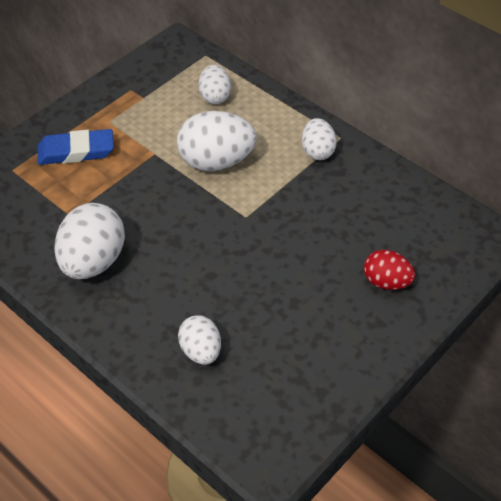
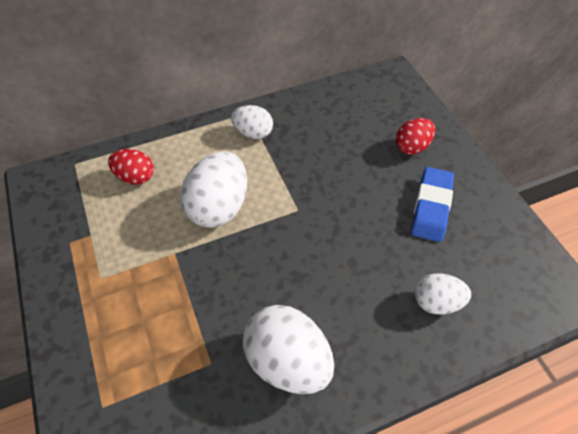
camera: 65 degrees left, 5 degrees up
(76, 151) = (122, 326): blue eraser -> blue eraser (431, 207)
(215, 96) = (135, 177): white egg -> red egg

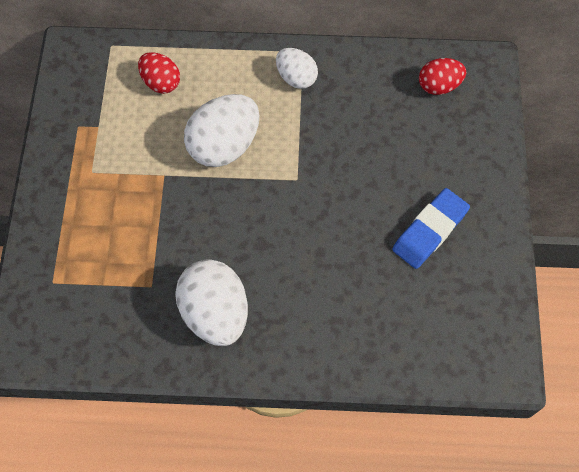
camera: 25 degrees right, 10 degrees up
(412, 147) = (451, 158): red egg -> red egg (439, 86)
(436, 302) = (375, 322): white egg -> none

